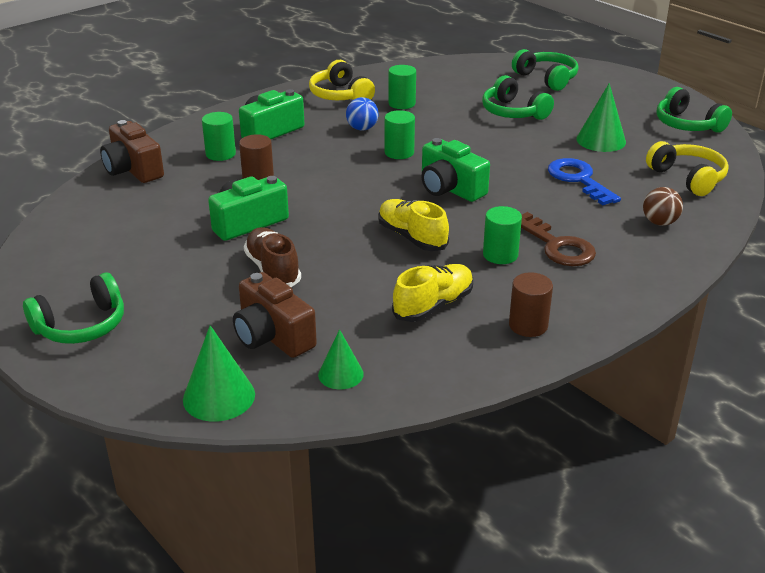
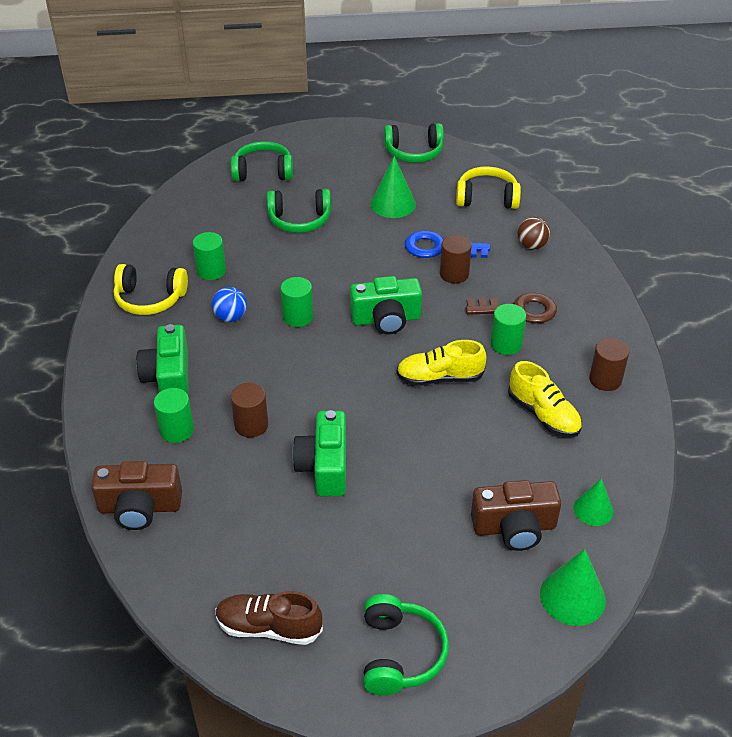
camera: 55 degrees left, 10 degrees up
(272, 270) = (417, 484): brown shoe -> brown shoe (269, 627)
(433, 305) = (543, 414): yellow shoe -> yellow shoe turned 150 degrees clockwise
(555, 198) = (454, 274): none -> brown cylinder

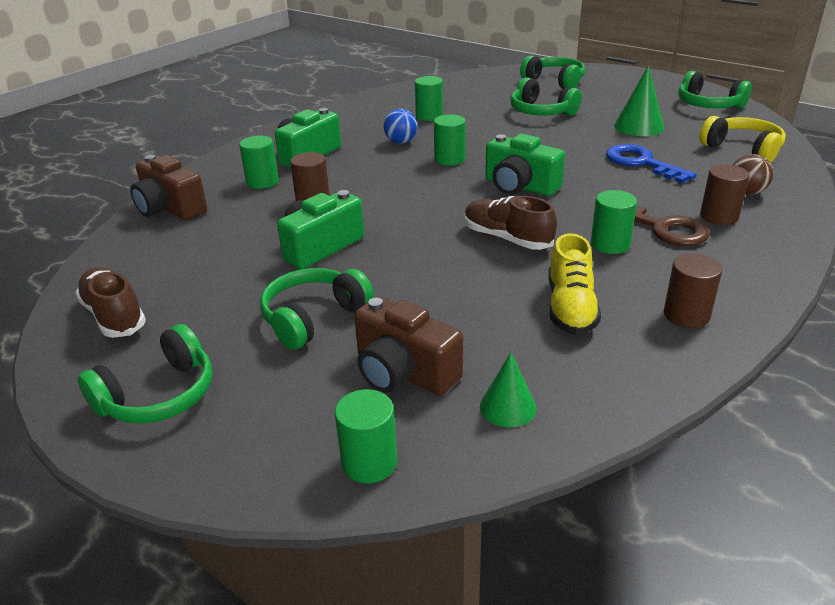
camera: 45 degrees right, 10 degrees down
(150, 299) = (364, 115): yellow headphones -> none
(408, 528) = (313, 318): none -> green headphones
(440, 378) = (507, 239): yellow shoe -> brown shoe
(454, 274) = (630, 183): brown cylinder -> brown cylinder (719, 216)
(572, 597) = (369, 462): green cone -> green cylinder

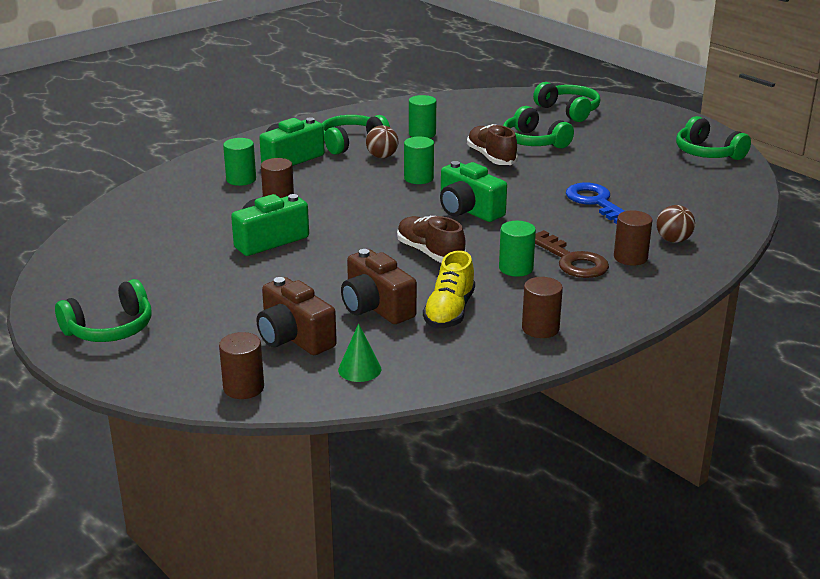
camera: 10 degrees right, 5 degrees down
(114, 316) = (90, 272): brown shoe -> brown shoe (491, 157)
(170, 208) = (154, 193): brown camera -> brown camera (376, 307)
(313, 318) = (242, 292): green headphones -> green headphones (351, 143)
(369, 462) = (243, 388): green cylinder -> brown cylinder
(401, 142) = (382, 156): blue ball -> brown ball
(639, 126) = (620, 167): green cone -> none
(743, 149) = (704, 201): yellow headphones -> none

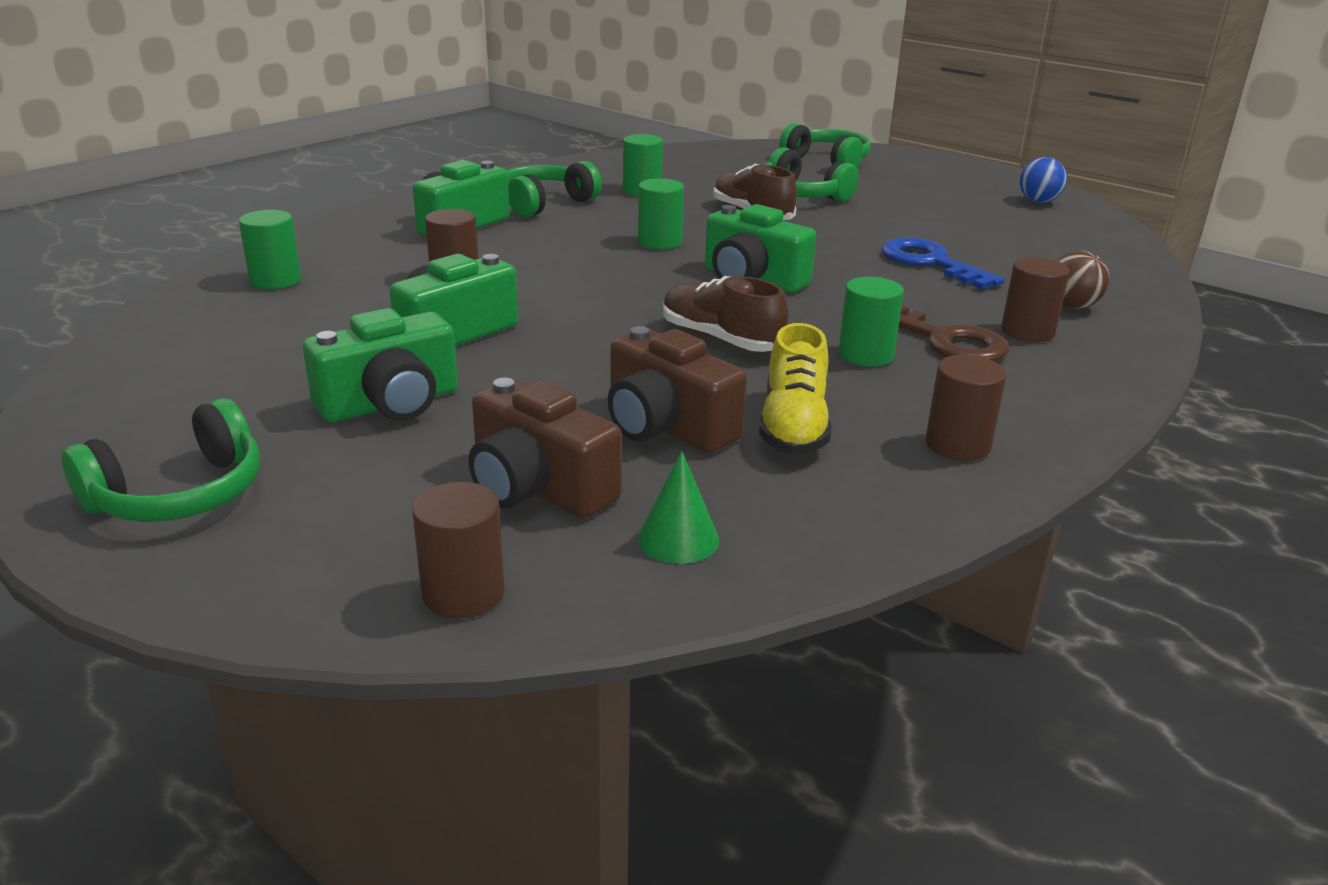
camera: 10 degrees left, 0 degrees up
(225, 284) = (390, 404): none -> green camera
(241, 179) = (389, 252): green cylinder -> green cylinder (275, 280)
(382, 156) = (595, 218): brown ball -> none
(707, 153) = (1038, 201): green headphones -> blue ball

